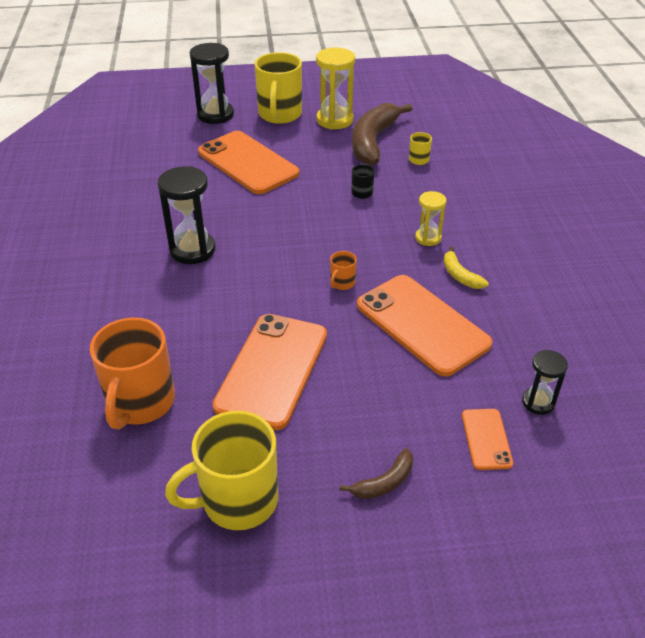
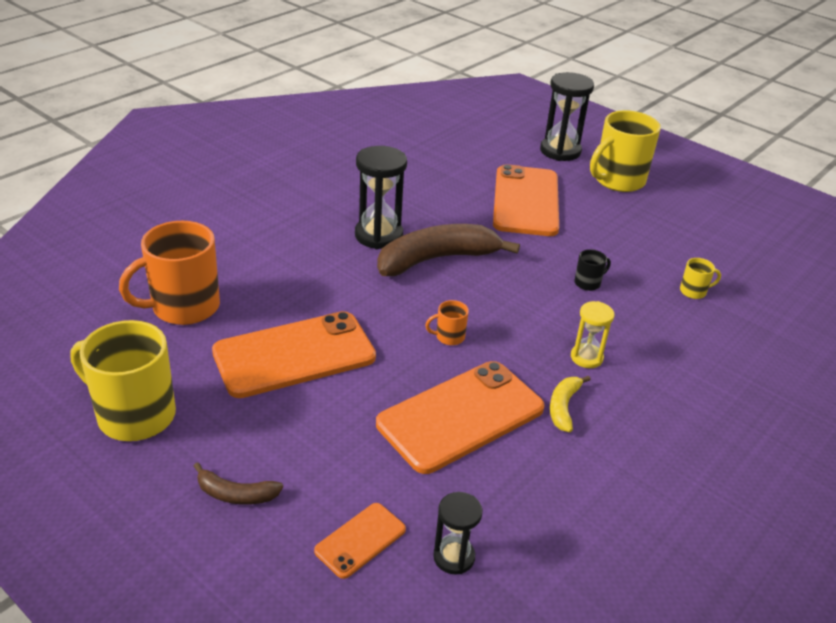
camera: 45 degrees right, 5 degrees down
(334, 120) = (663, 212): yellow hourglass -> none
(373, 141) = (671, 250): brown banana -> brown banana (437, 259)
(422, 324) = (460, 416): orange phone -> orange phone turned 45 degrees clockwise

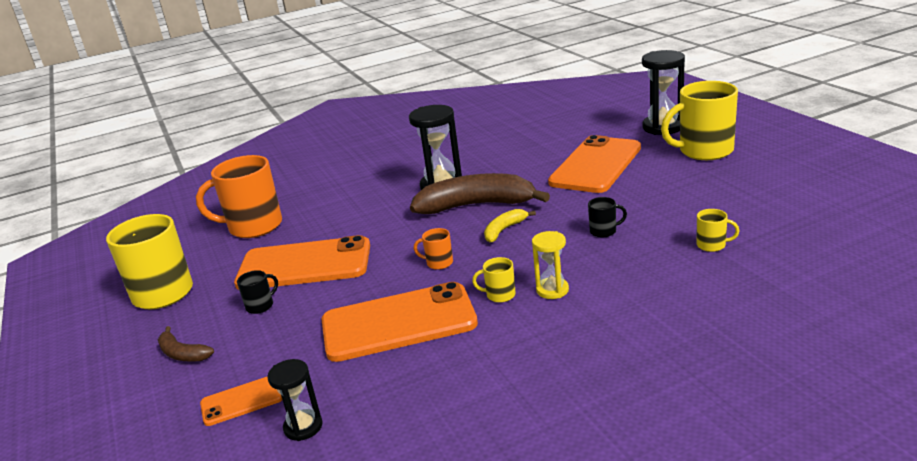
camera: 30 degrees right, 10 degrees down
(283, 416) = (260, 306): none -> black mug
(540, 369) = (499, 295): none -> yellow mug
(563, 407) = (497, 327): yellow banana -> yellow banana (504, 230)

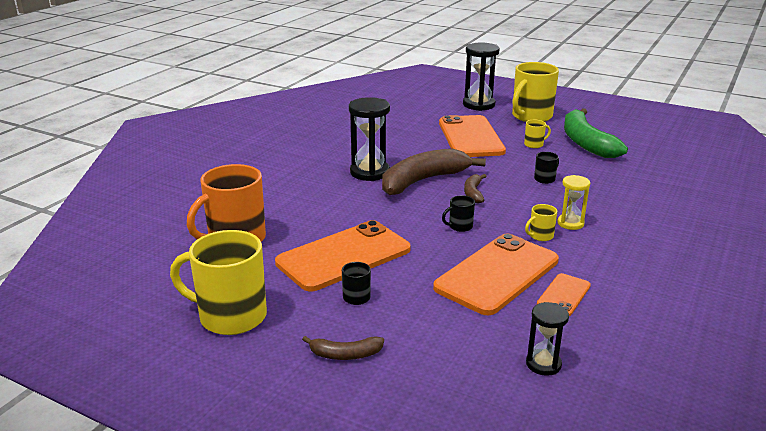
camera: 40 degrees left, 0 degrees up
(242, 401) = (464, 367): orange phone -> orange phone (564, 295)
(438, 263) = (460, 226): orange mug -> black mug
(504, 230) = (473, 193): yellow banana -> brown banana
(712, 245) = (624, 173): yellow mug -> yellow mug (534, 144)
(723, 196) = (586, 143): none -> green banana

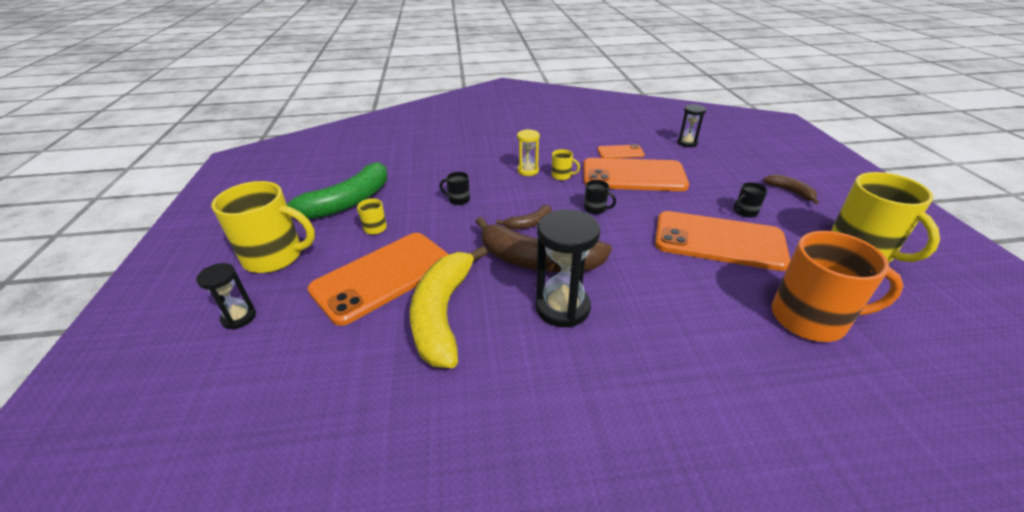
camera: 125 degrees left, 10 degrees up
(413, 143) = (443, 313): none -> yellow banana
(478, 105) = (239, 317): black hourglass -> black hourglass, size x0.58

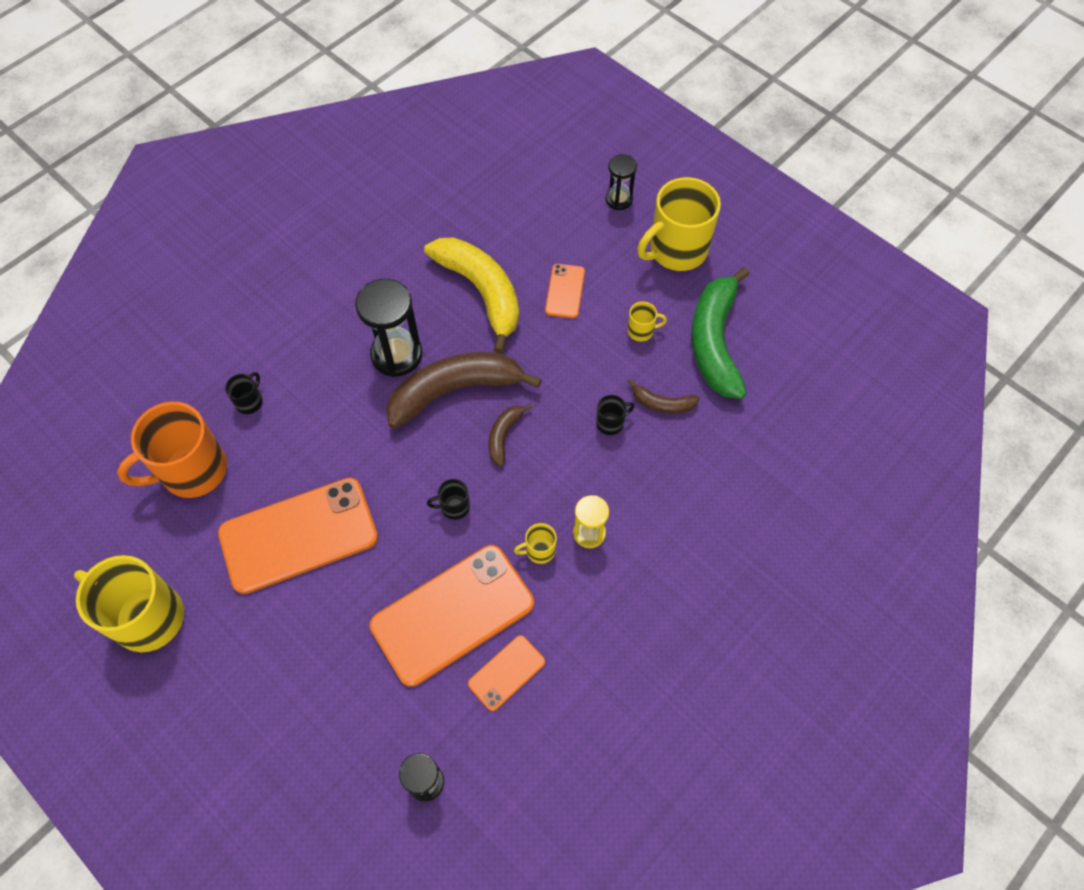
camera: 140 degrees right, 25 degrees up
(383, 276) = (565, 291): orange phone -> orange phone, size x0.48
(745, 212) = (285, 616): black mug -> black mug (249, 402)
(790, 192) = (238, 712): brown banana -> brown banana (662, 403)

